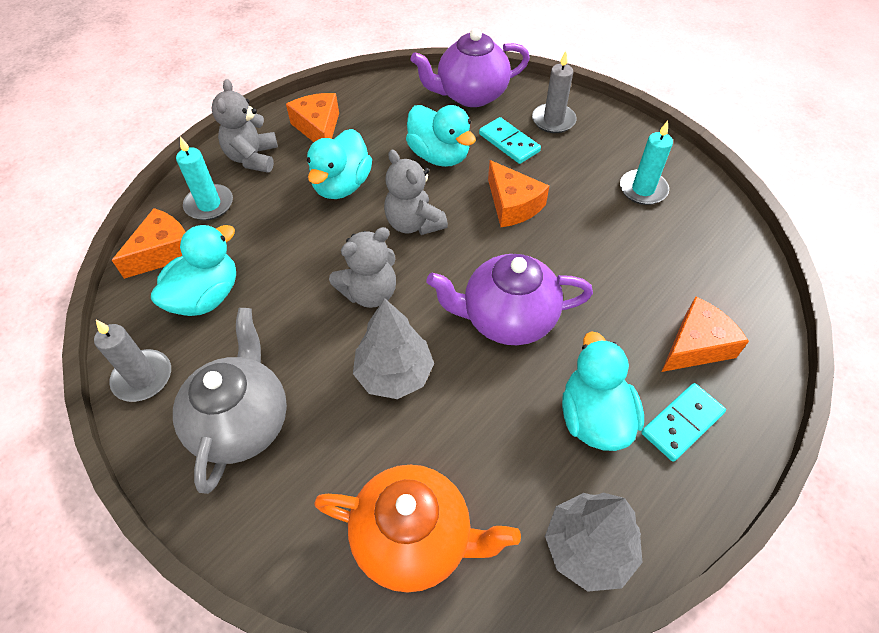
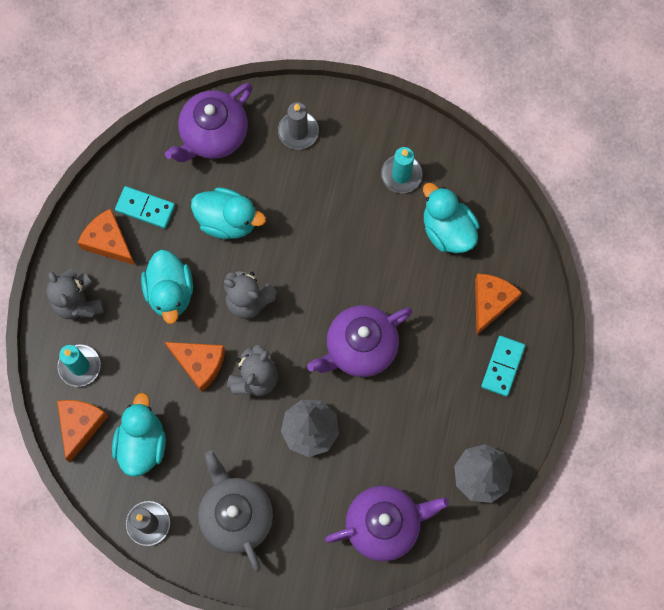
camera: 30 degrees left, 20 degrees up
(415, 539) = (384, 524): orange teapot -> purple teapot
(509, 143) = (275, 176): turquoise domino -> turquoise domino (145, 208)
(512, 205) = (312, 242): orange cheese -> orange cheese (199, 364)
(594, 417) = (449, 392): turquoise duck -> turquoise duck (447, 230)

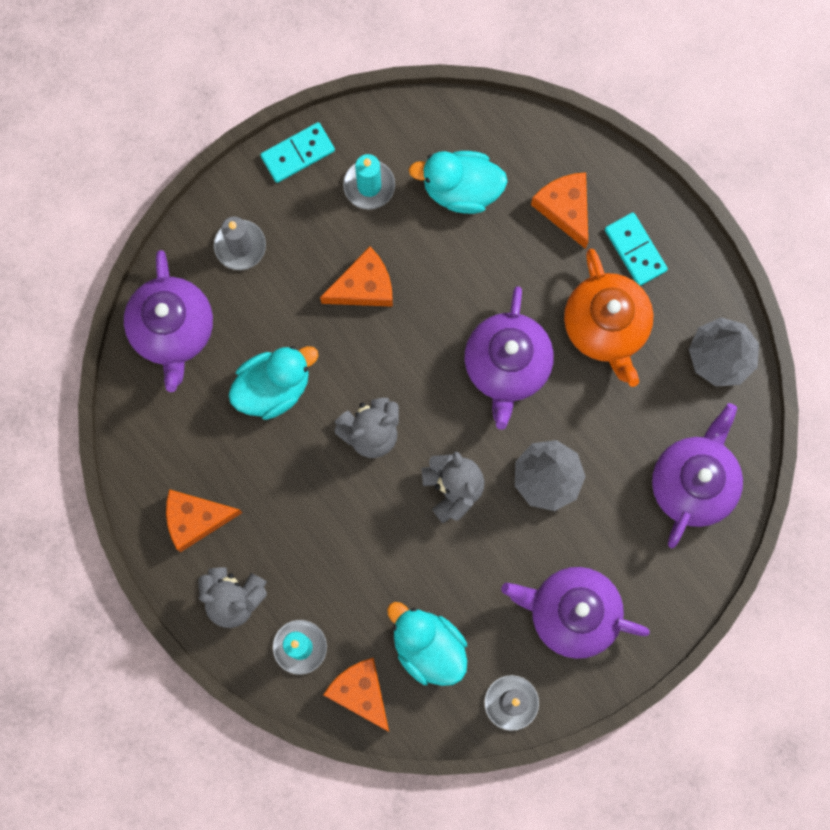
camera: 50 degrees left, 5 degrees up
(145, 208) = (191, 456): turquoise domino -> turquoise domino (297, 153)
(170, 292) = (299, 501): turquoise duck -> none
(199, 364) = (395, 529): orange cheese -> orange cheese (364, 286)
(236, 515) = (571, 613): grey teapot -> purple teapot
(437, 388) = (606, 327): none -> orange teapot

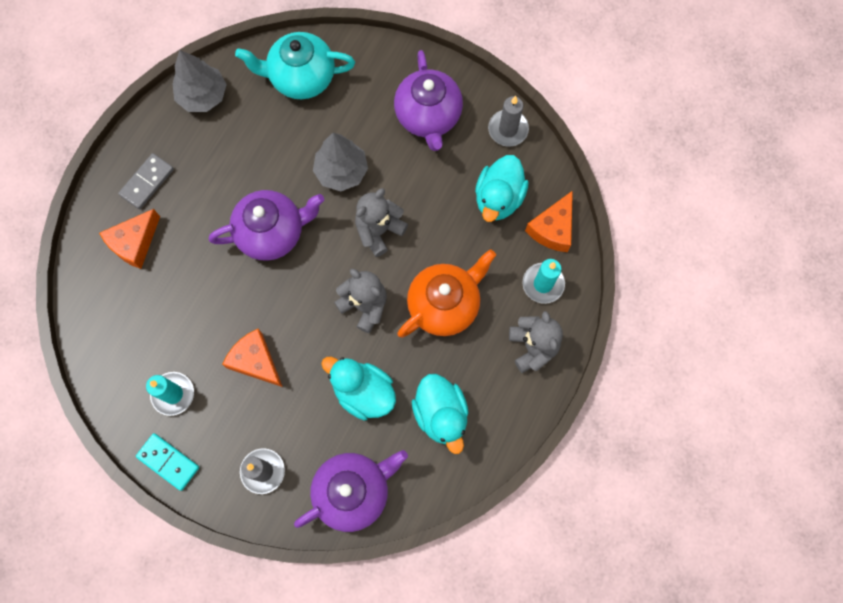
camera: 115 degrees left, 5 degrees down
(196, 519) = (489, 402): orange cheese -> none
(461, 189) = (148, 324): turquoise duck -> turquoise duck (441, 414)
(606, 327) = (213, 178): orange teapot -> orange teapot (444, 304)
(635, 250) = (147, 182): turquoise domino -> grey domino
(693, 482) = (301, 78): purple teapot -> turquoise teapot

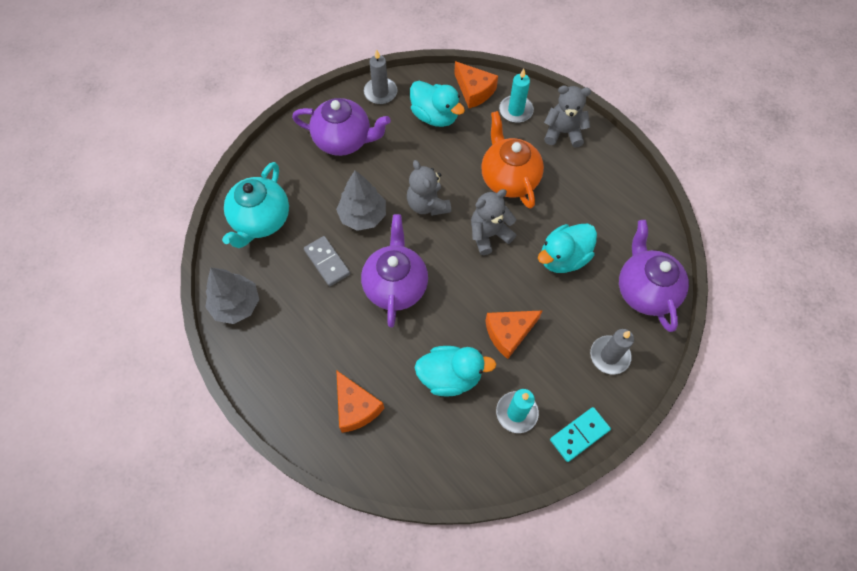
camera: 70 degrees left, 10 degrees down
(147, 182) = (299, 379): grey domino -> grey domino (327, 262)
(441, 414) = (598, 209): turquoise duck -> turquoise duck (450, 376)

